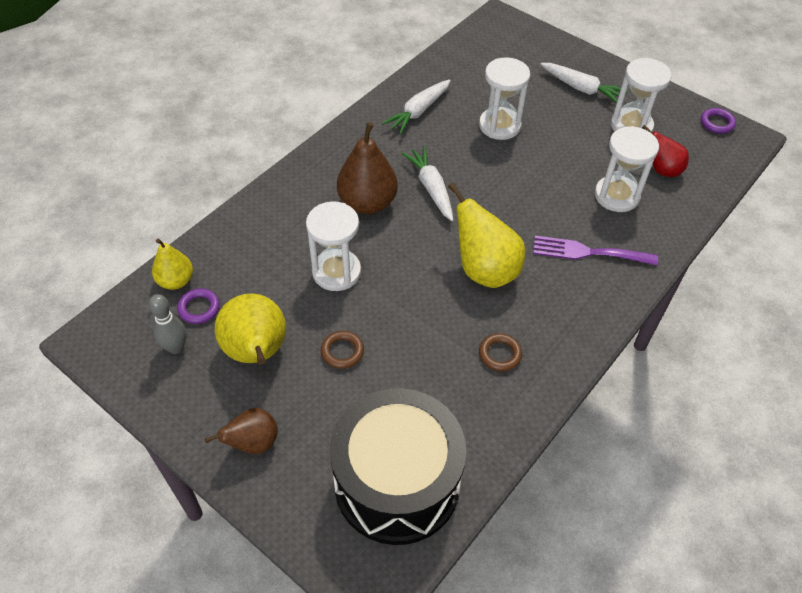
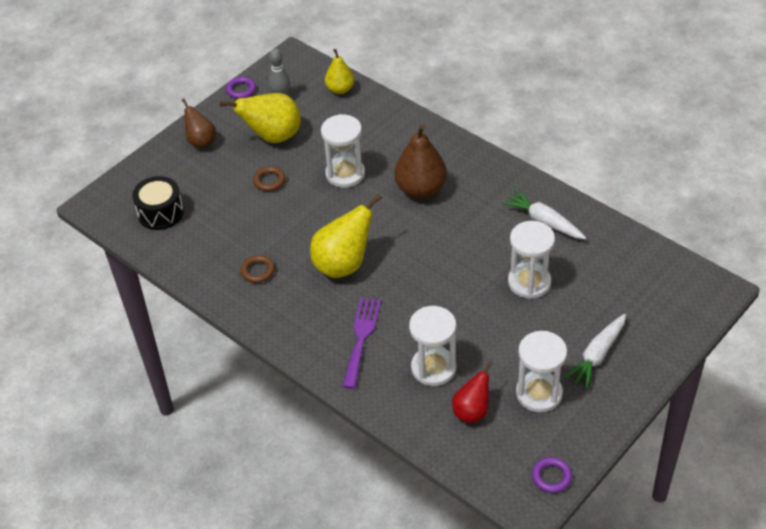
camera: 95 degrees right, 5 degrees down
(199, 308) = (314, 104): purple ring -> purple ring (241, 90)
(397, 482) = (160, 213): black drum -> black drum, size x0.53
(431, 188) = (439, 230): white carrot -> none

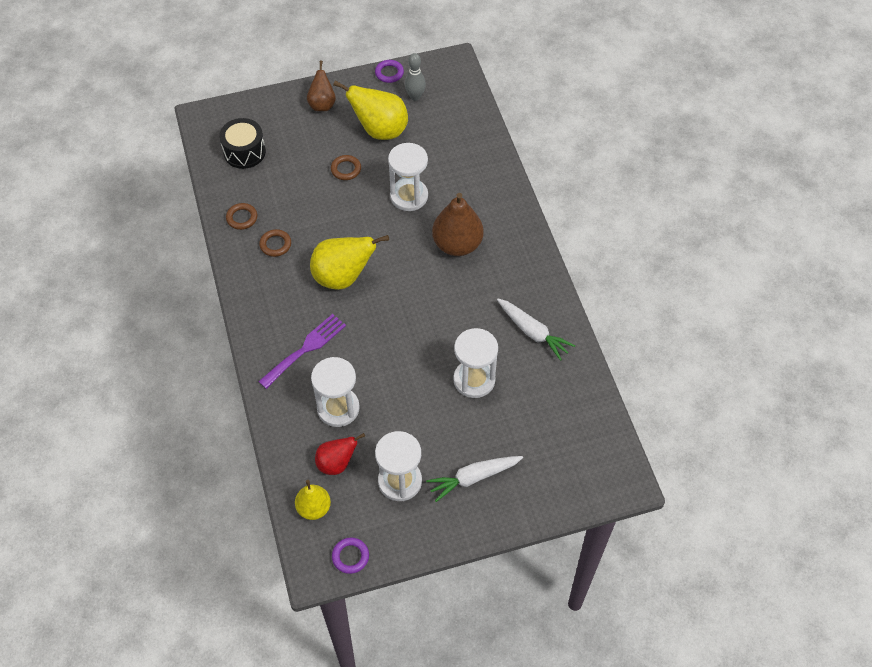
camera: 30 degrees right, 10 degrees up
(206, 266) = (242, 218): none -> brown ring
(340, 89) = (468, 115): yellow pear -> yellow pear (314, 508)
(544, 221) = (533, 332): white carrot -> white carrot turned 150 degrees clockwise

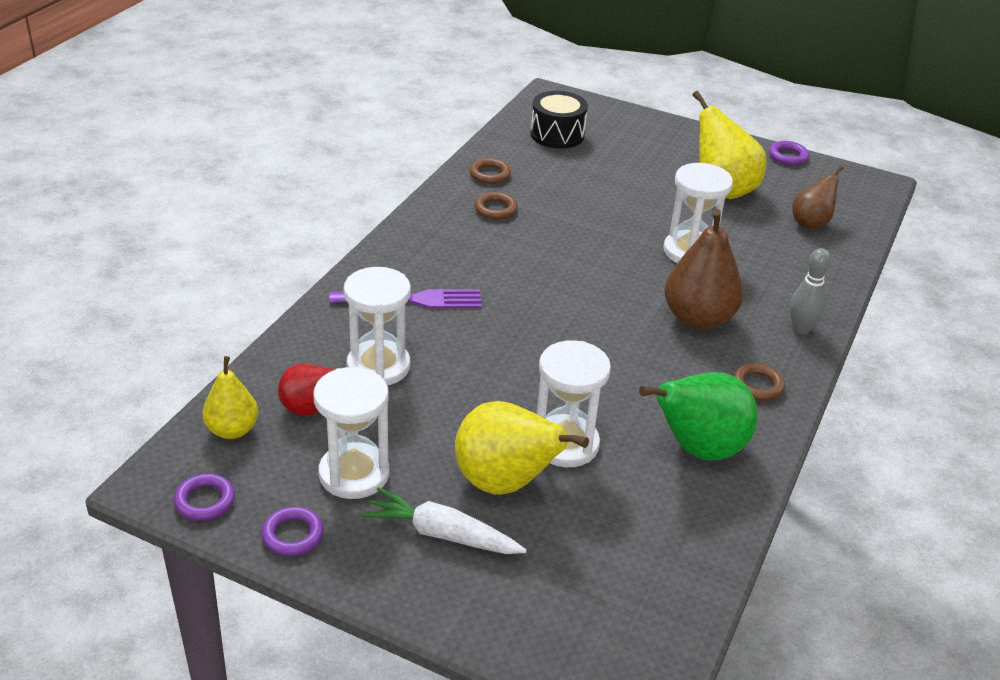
camera: 40 degrees right, 20 degrees down
(322, 104) = (682, 143): brown pear -> brown pear (811, 223)
(343, 277) = (531, 270): yellow pear -> yellow pear (505, 483)
(346, 169) = (645, 197): brown ring -> brown ring (757, 385)
(411, 537) = (293, 535): none -> purple ring
(415, 96) = (796, 185): grey bowling pin -> grey bowling pin (801, 329)
(533, 332) = (698, 449): white carrot -> green pear

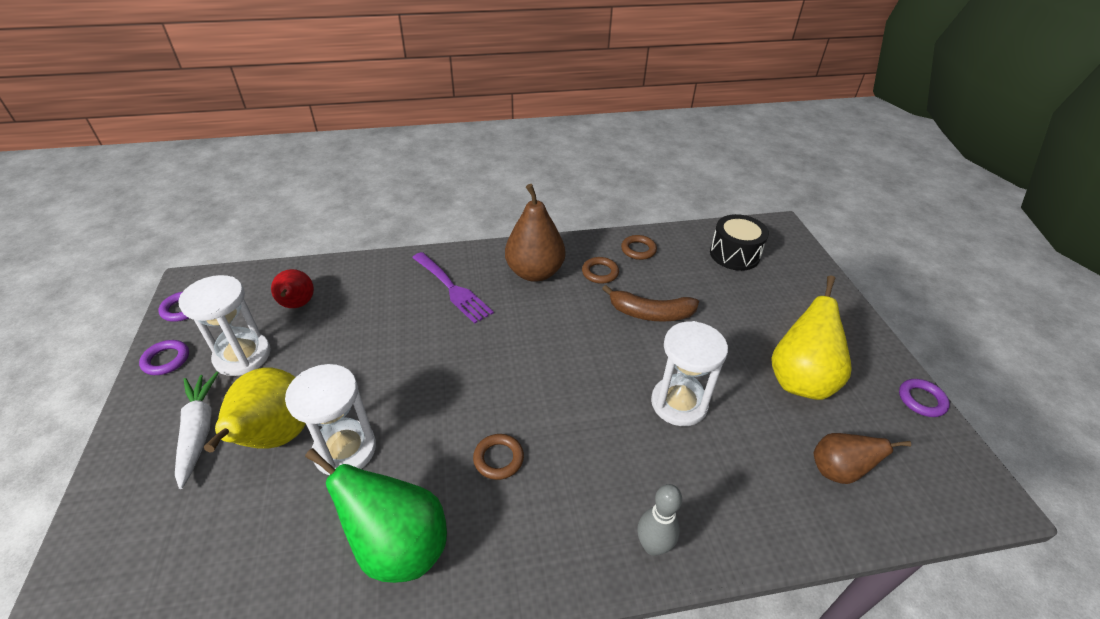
camera: 55 degrees right, 5 degrees up
(232, 430) = (256, 286): yellow pear -> none
(378, 366) = (365, 310): white hourglass -> none
(579, 212) = (650, 313): none -> brown banana
(698, 318) = (587, 455): brown pear -> brown pear (535, 272)
(757, 385) = (528, 551): brown ring -> brown ring (498, 459)

